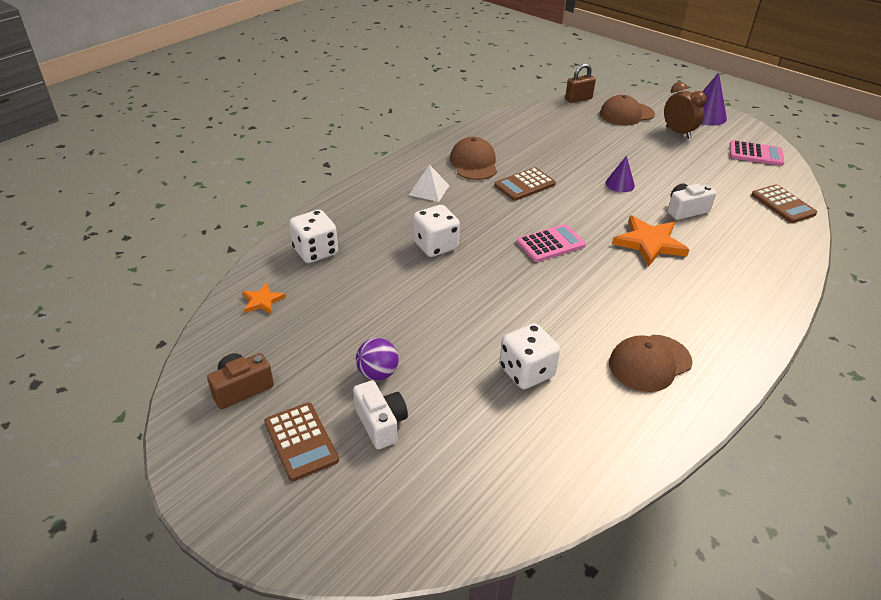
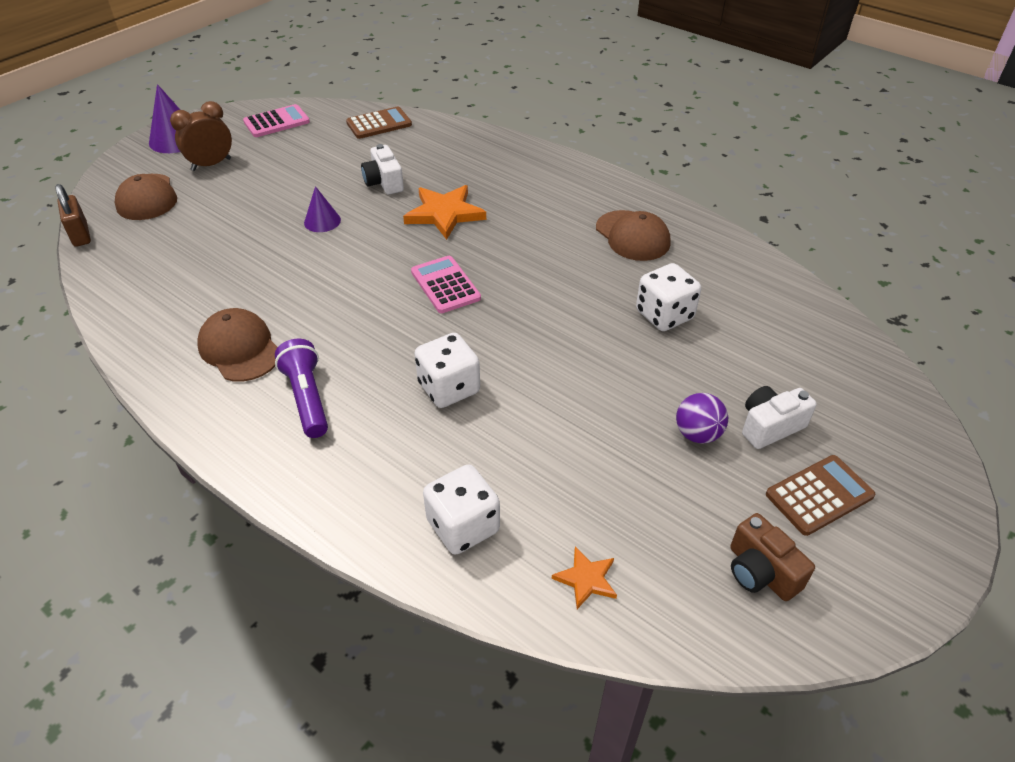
camera: 90 degrees left, 5 degrees up
(429, 190) = (307, 398): white pyramid -> purple flashlight
(474, 163) = (240, 349): brown cap -> brown cap turned 60 degrees clockwise
(525, 185) = (310, 300): brown calculator -> none
(755, 154) = (276, 122): pink calculator -> pink calculator turned 45 degrees clockwise

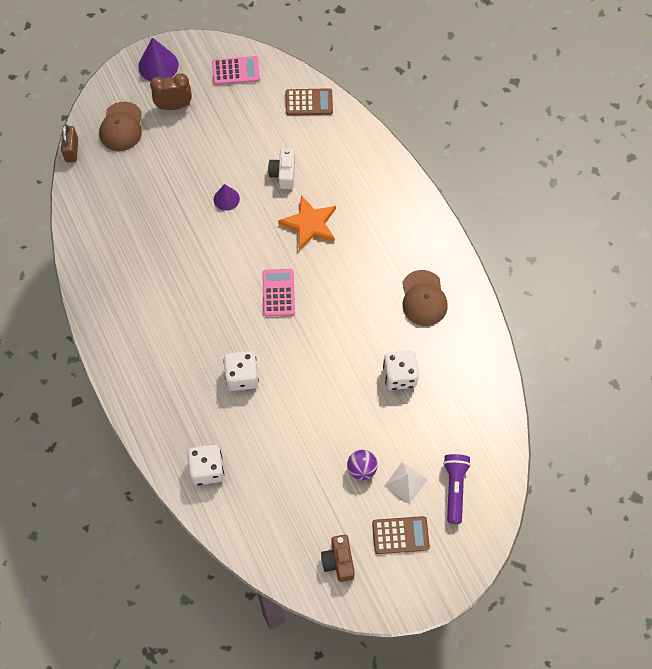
camera: 25 degrees right, 20 degrees up
(240, 349) = (137, 295): brown cap -> none
(307, 398) = (161, 350): purple flashlight -> purple flashlight (454, 489)
(586, 579) = (251, 526): orange star -> none
(770, 426) = (405, 482): white camera -> white pyramid

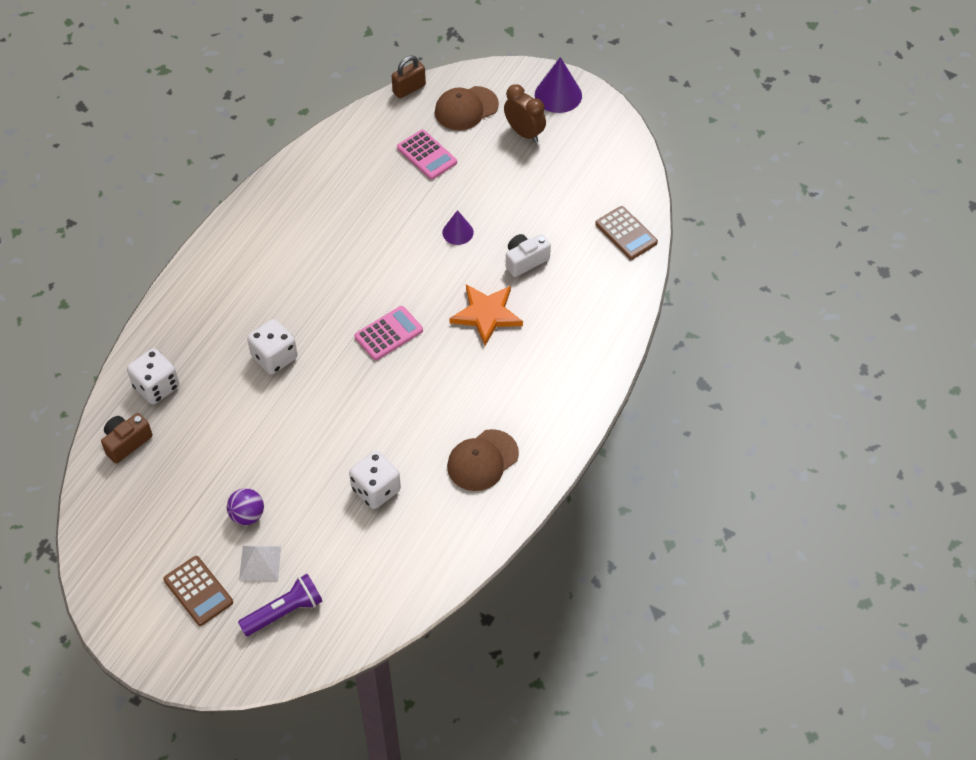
camera: 55 degrees right, 10 degrees down
(235, 71) = (607, 155): pink calculator -> pink calculator (427, 155)
(338, 561) = (134, 552): brown camera -> brown camera (126, 442)

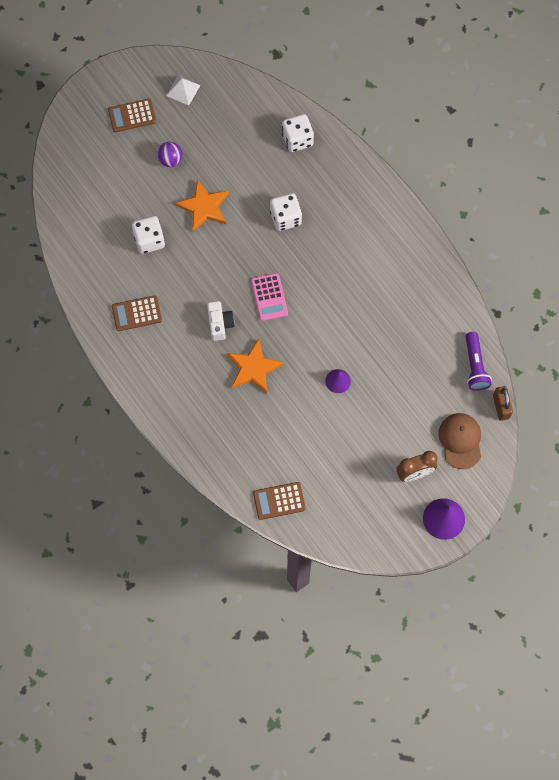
camera: 115 degrees right, 15 degrees up
(126, 442) = (261, 109): brown camera -> none
(260, 563) = (133, 155): white pyramid -> white pyramid (183, 90)
(284, 612) = (92, 157): purple flashlight -> purple flashlight (475, 366)
(299, 449) = (204, 207): none -> orange star
(427, 155) = (424, 391): pink calculator -> none
(482, 460) = (137, 313): brown cap -> brown calculator
(525, 260) = (288, 416): white camera -> white camera (220, 324)

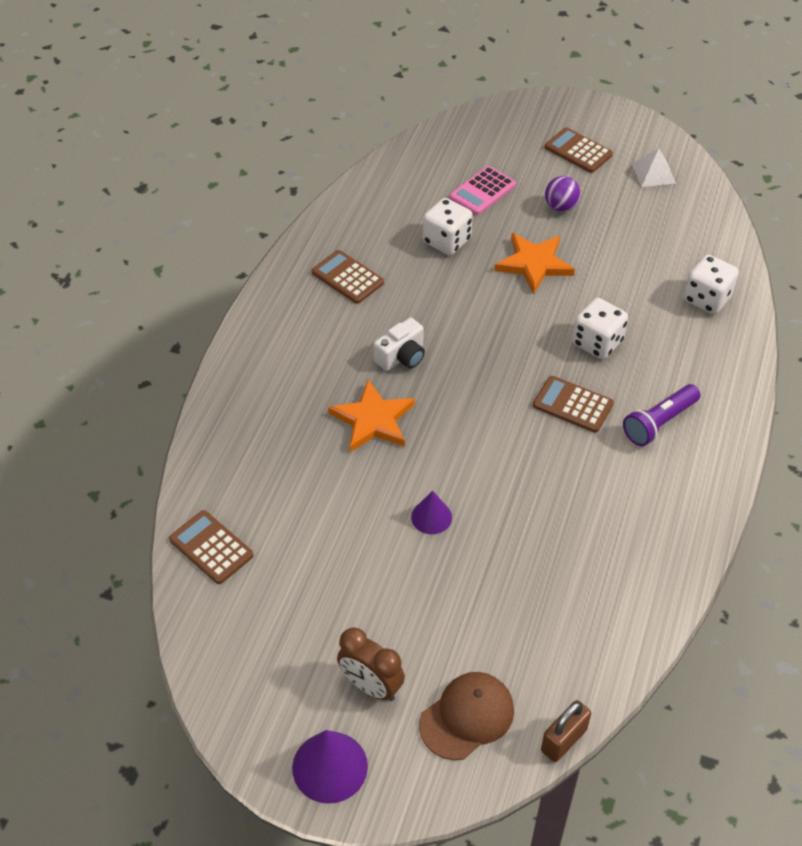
camera: 55 degrees right, 20 degrees down
(269, 297) = (480, 384): pink calculator -> pink calculator (482, 191)
(318, 262) = (573, 405): none -> brown calculator
(475, 366) = (595, 667): purple flashlight -> purple flashlight (659, 423)

